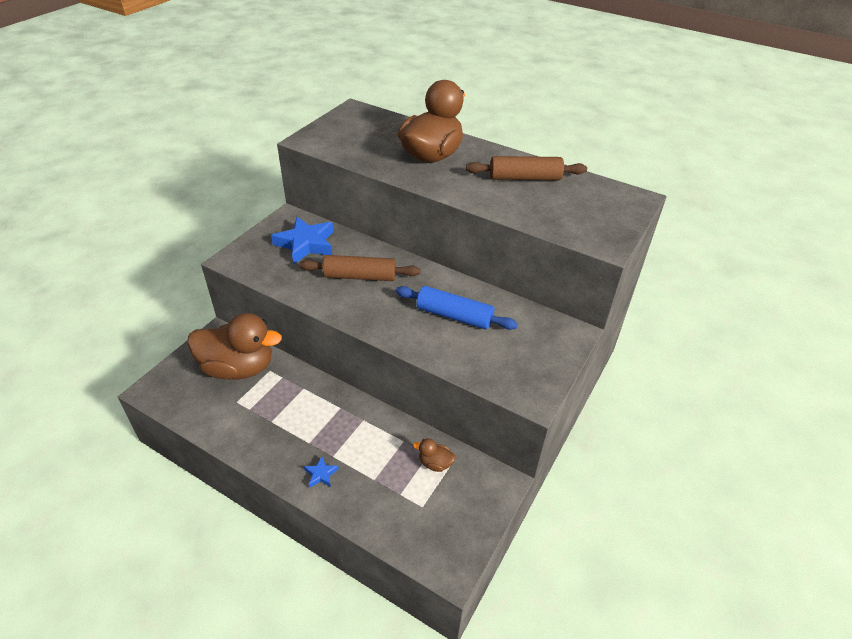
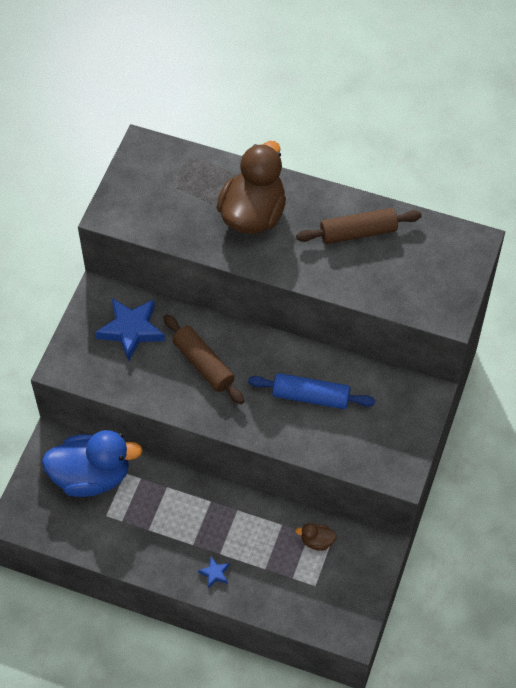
camera: 10 degrees left, 15 degrees up
(238, 368) = (91, 476): brown duck -> blue duck
(360, 276) = (203, 364): brown rolling pin -> brown rolling pin turned 60 degrees clockwise

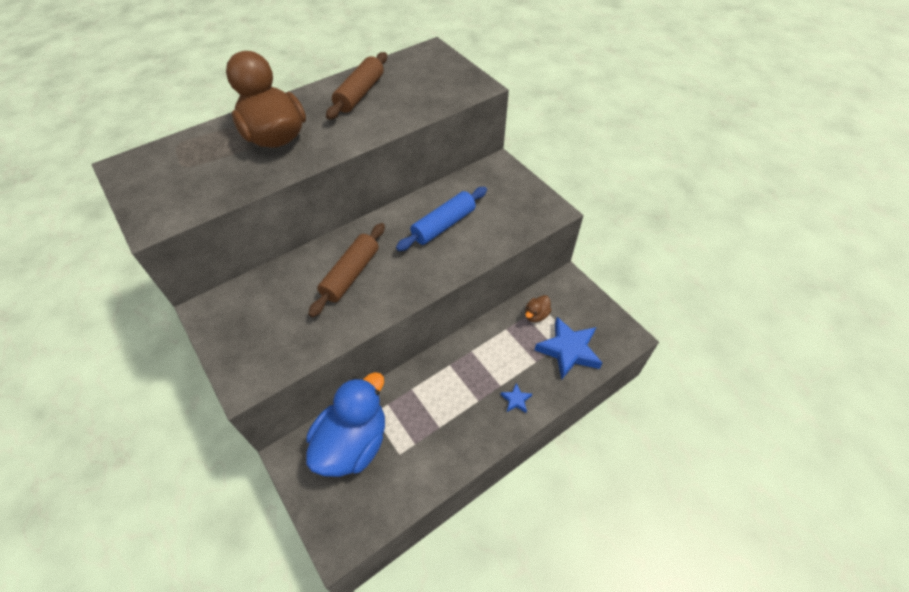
camera: 55 degrees left, 5 degrees down
(131, 330) = (267, 306): blue star -> blue star (568, 350)
(203, 364) = (351, 274): brown rolling pin -> brown rolling pin turned 60 degrees counterclockwise

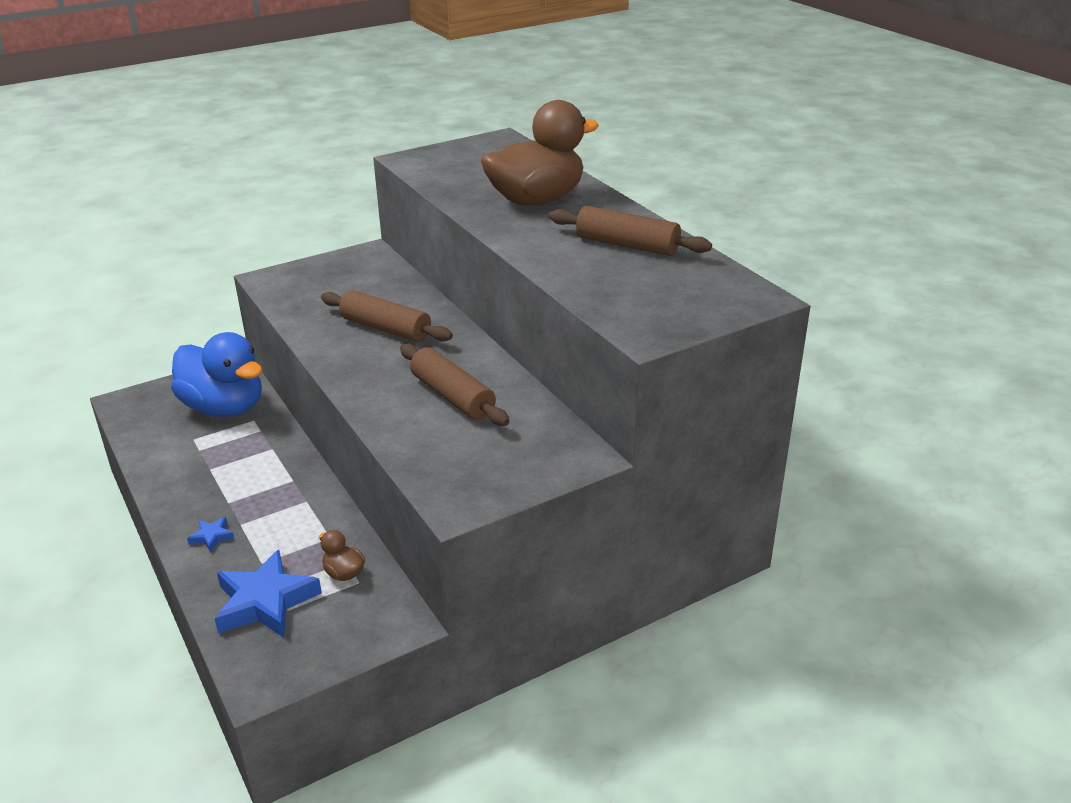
camera: 95 degrees right, 20 degrees down
(443, 225) = (452, 396): blue rolling pin -> brown rolling pin

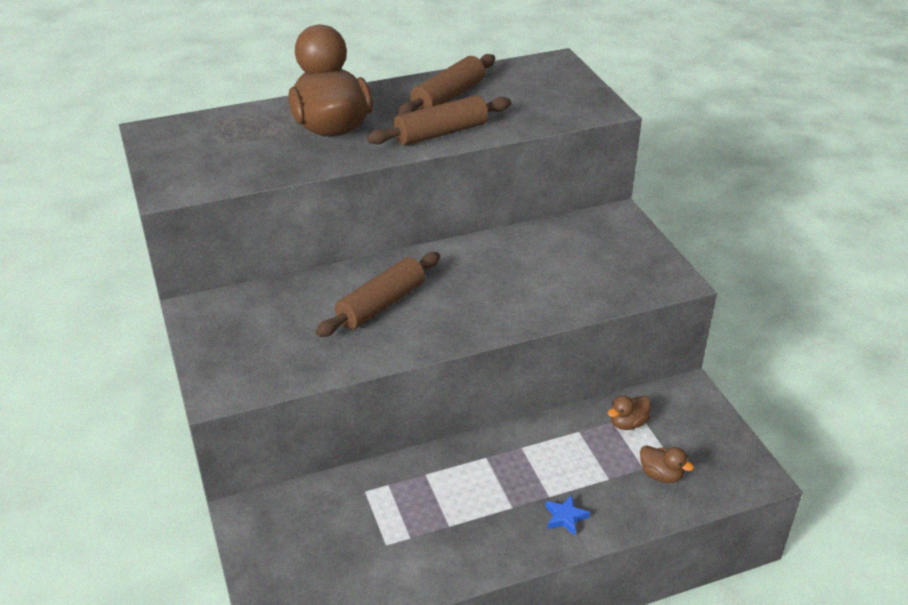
camera: 80 degrees left, 5 degrees up
(224, 407) = (329, 518): blue duck -> none
(265, 602) = (661, 475): blue star -> brown duck
(452, 396) = (519, 272): brown rolling pin -> brown rolling pin (441, 133)

